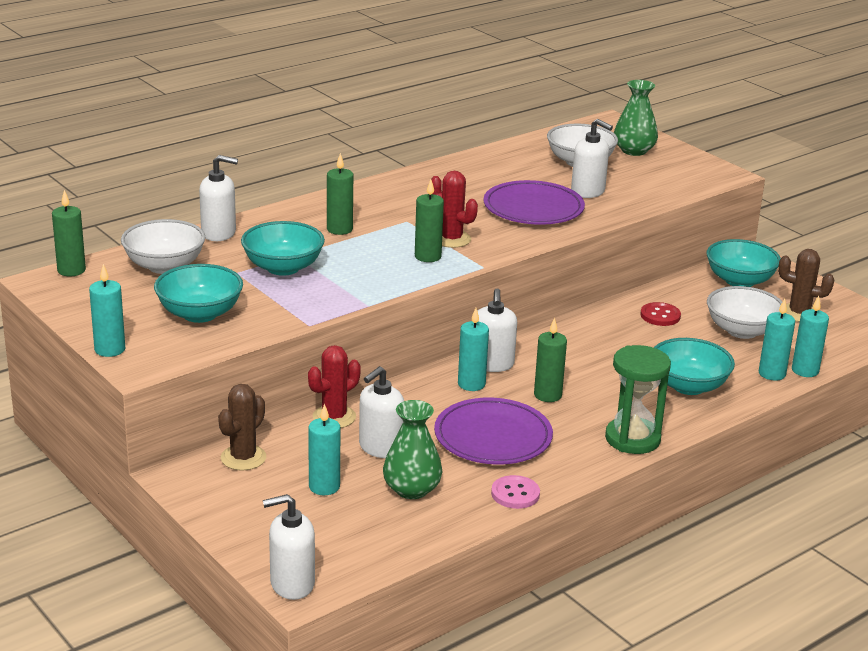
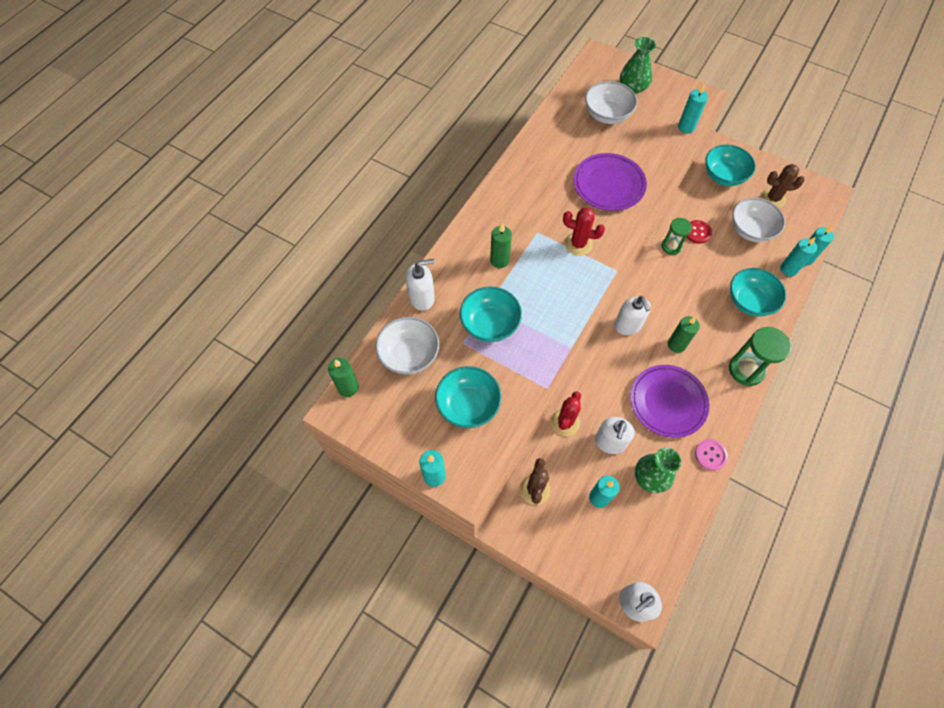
camera: 20 degrees left, 35 degrees up
(427, 256) = (575, 272): green candle -> none
(471, 384) = (627, 352): turquoise candle -> turquoise candle (686, 127)
(588, 192) = (631, 150): white soap dispenser -> none
(611, 318) = (671, 246): none -> green hourglass

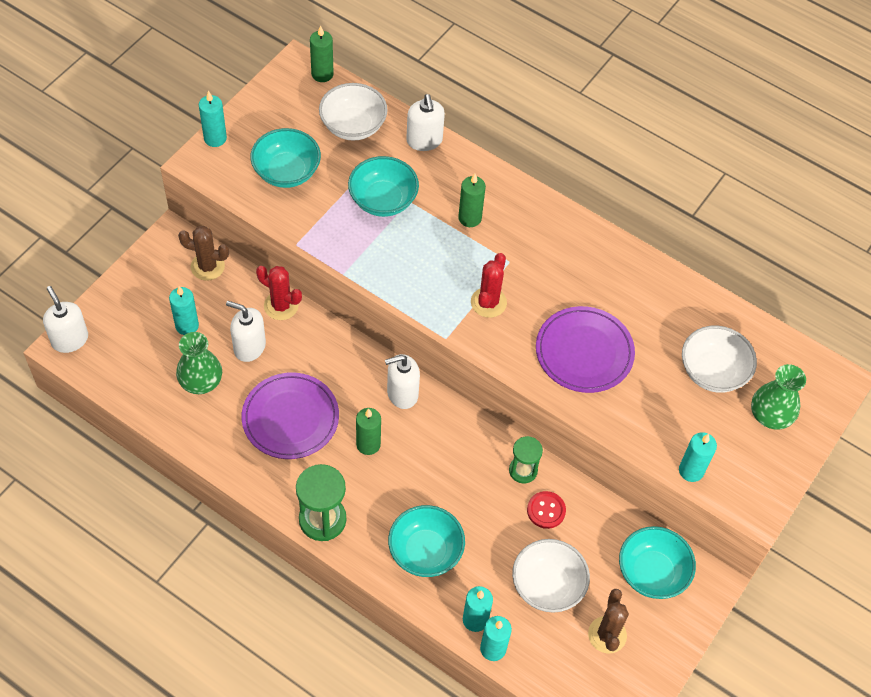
camera: 90 degrees right, 5 degrees down
(710, 455) = (216, 450): pink button -> none

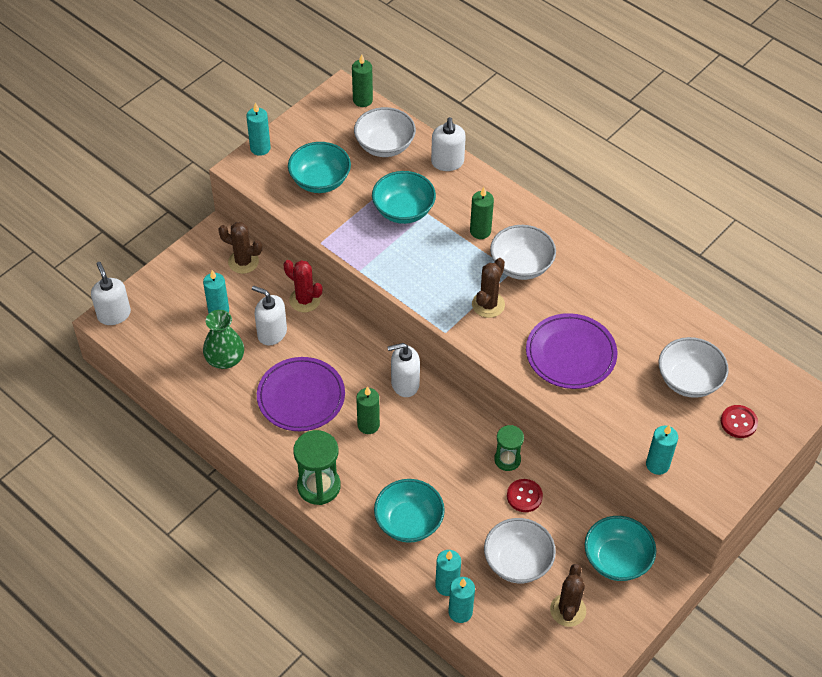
camera: 10 degrees right, 5 degrees down
(488, 302) = (488, 304): red cactus -> brown cactus
(519, 254) = (521, 265): none -> white bowl
(770, 415) = (738, 422): green vase -> red button

